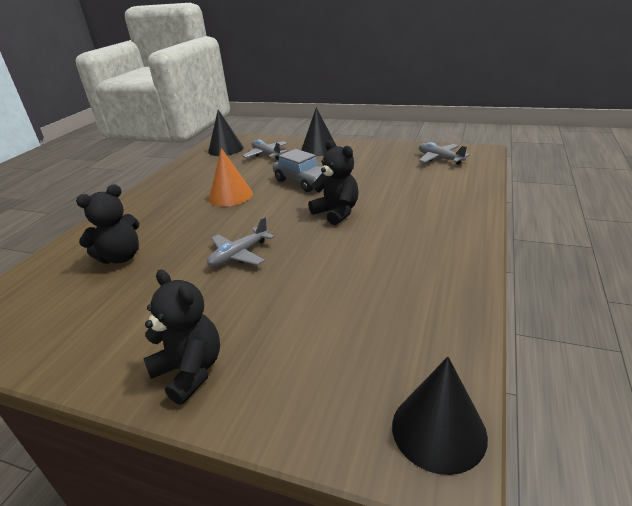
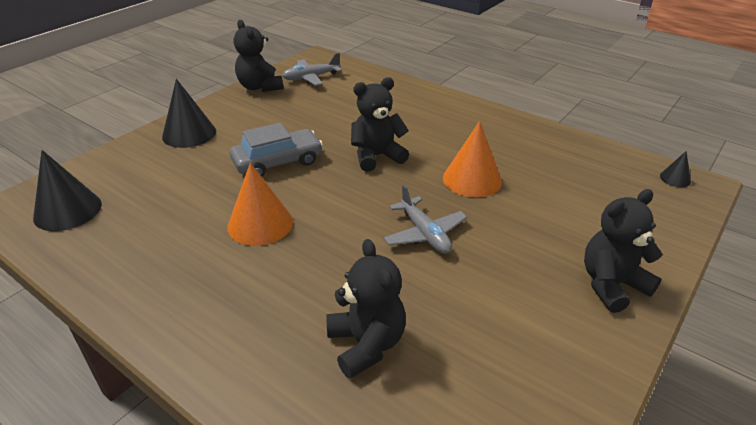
camera: 75 degrees left, 5 degrees up
(266, 154) = (149, 175): grey plane -> none
(330, 262) = (472, 179): none -> orange cone
(402, 148) = (260, 87): none -> black teddy bear
(438, 430) = (675, 178): black cone -> black cone, size x0.49

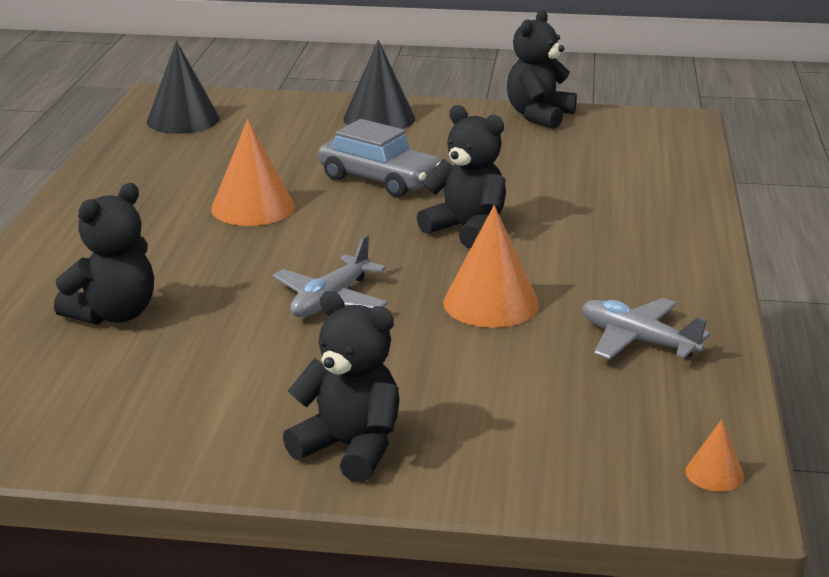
camera: 60 degrees right, 10 degrees down
(311, 77) = (613, 135): grey plane -> grey plane (638, 341)
(675, 178) = (714, 474): black cone -> orange cone

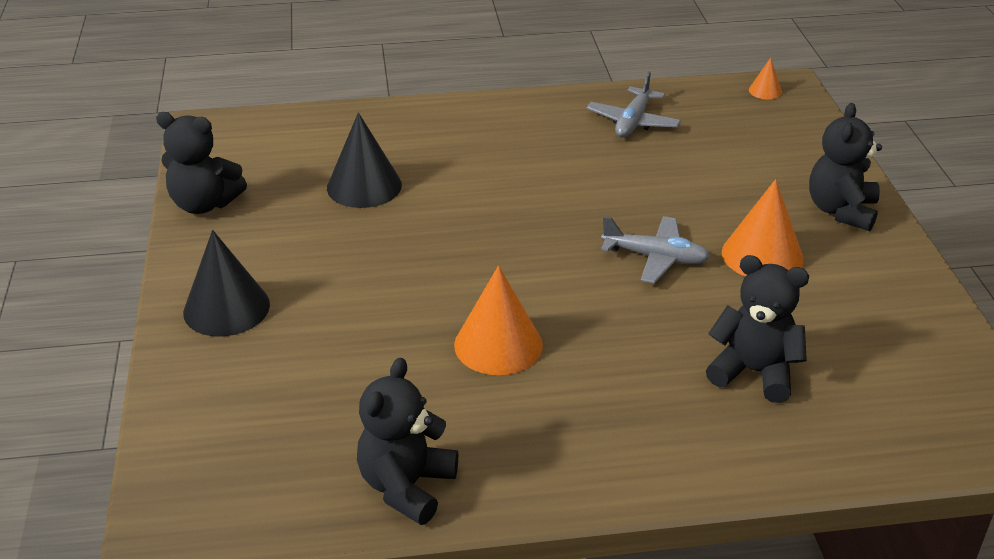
camera: 105 degrees left, 10 degrees up
(183, 120) = (256, 474): black cone -> black cone (364, 186)
(380, 179) = (400, 277): grey car -> none
(467, 229) = (492, 211): black teddy bear -> black teddy bear (406, 486)
(491, 303) = (615, 183): orange cone -> orange cone (762, 255)

